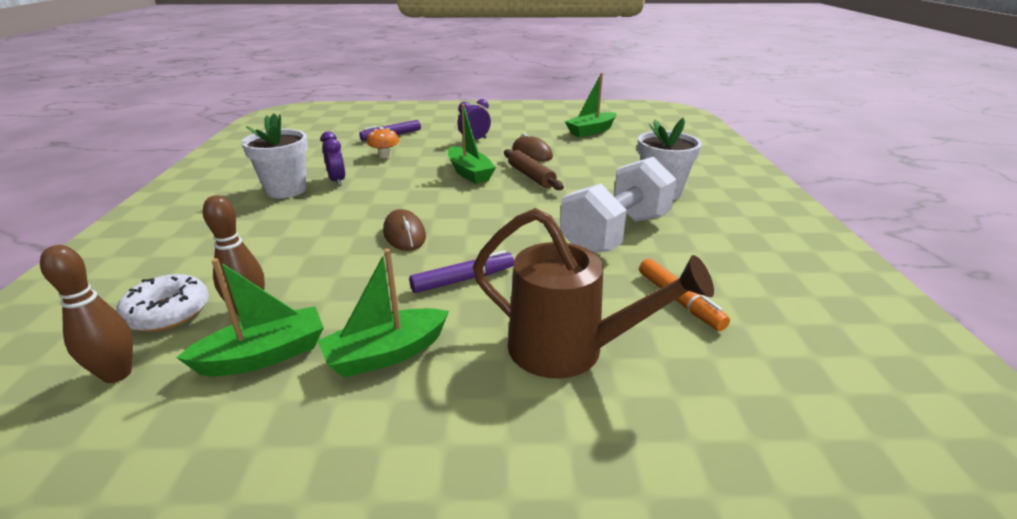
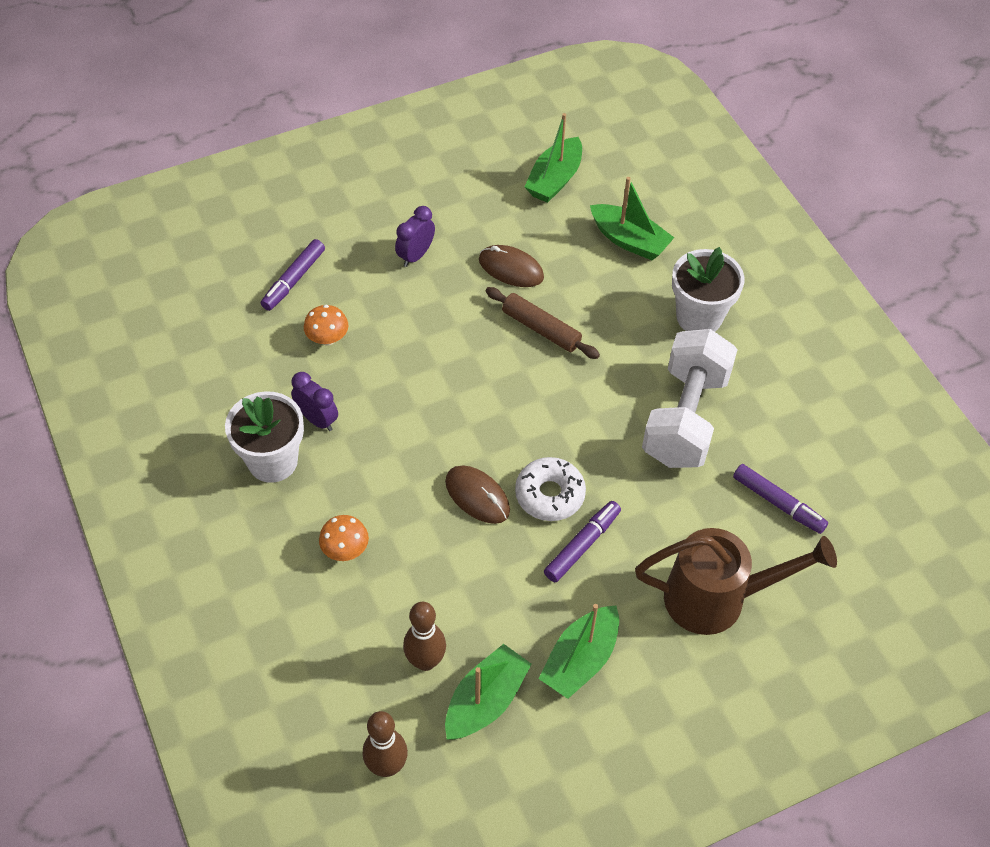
camera: 25 degrees left, 25 degrees up
(168, 312) = (353, 691): white donut -> white donut (549, 494)
(276, 236) = (345, 549): none -> orange mushroom
(469, 173) = (464, 346): green boat -> green boat (629, 240)
(679, 301) = (778, 503): orange marker -> purple marker

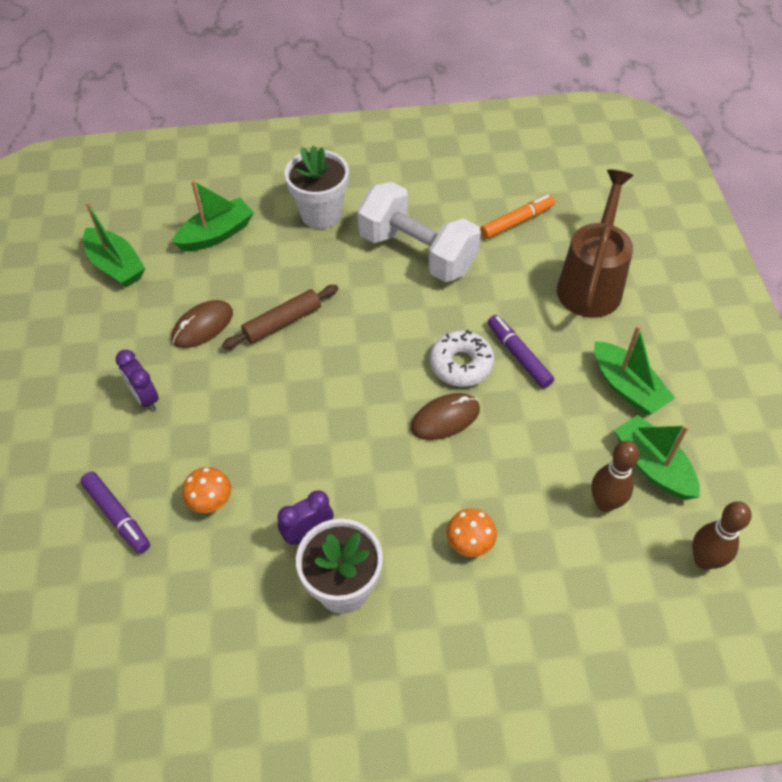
camera: 70 degrees left, 0 degrees up
(778, 503) = (517, 221): purple marker -> orange marker

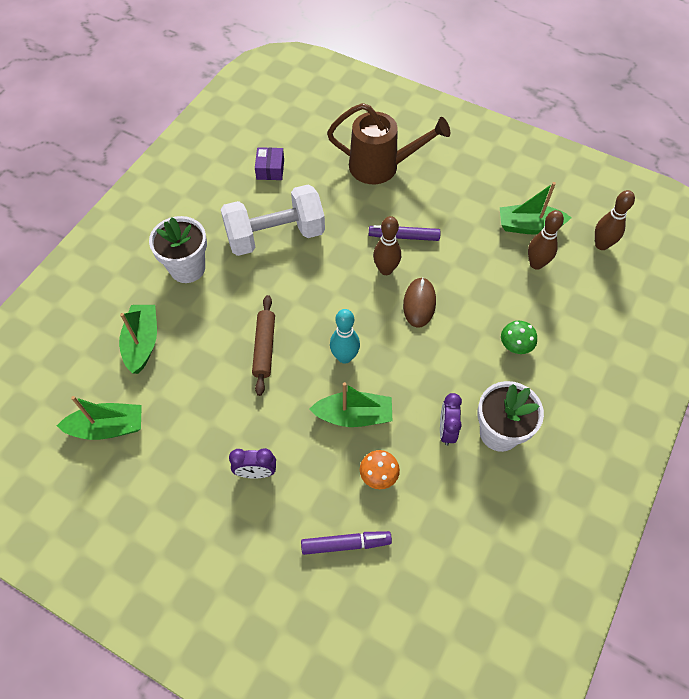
camera: 55 degrees left, 5 degrees up
(203, 326) = (223, 399): brown mouse -> none
(324, 392) = (344, 357): none -> turquoise bowling pin
(461, 364) = (386, 269): white donut -> brown bowling pin
(470, 542) = (515, 346): orange mushroom -> green mushroom
(493, 200) = (270, 169): none -> purple box
(517, 221) = (300, 169): orange marker -> none
(591, 283) = (381, 167): brown watering can -> brown watering can turned 135 degrees clockwise
(627, 387) = (469, 201): green boat -> green boat (354, 416)

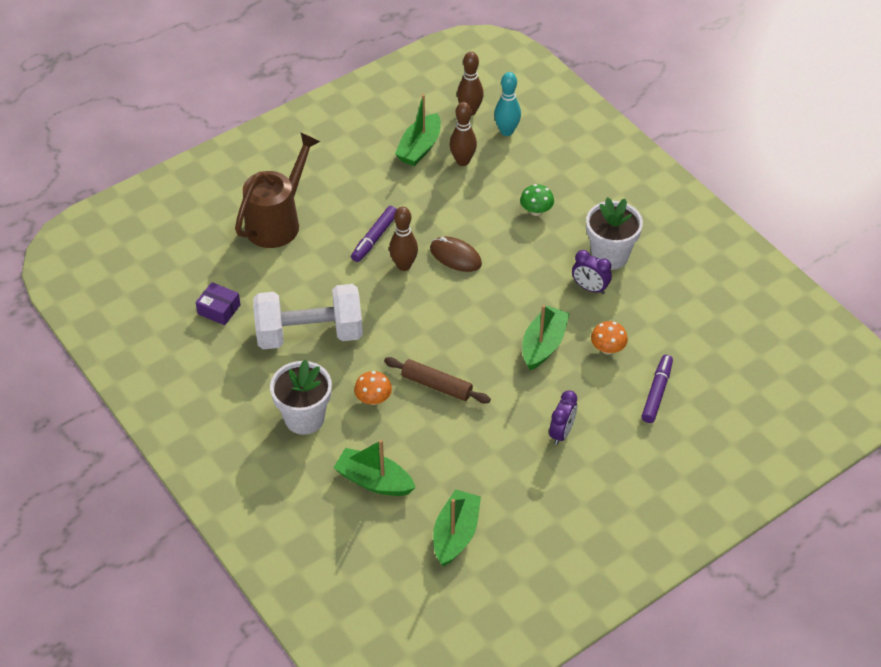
camera: 65 degrees left, 10 degrees down
(228, 307) = (373, 399): none -> orange mushroom
(275, 236) = (309, 334): white dumbbell -> white dumbbell turned 75 degrees clockwise
(344, 357) = (480, 330): turquoise bowling pin -> turquoise bowling pin (506, 131)

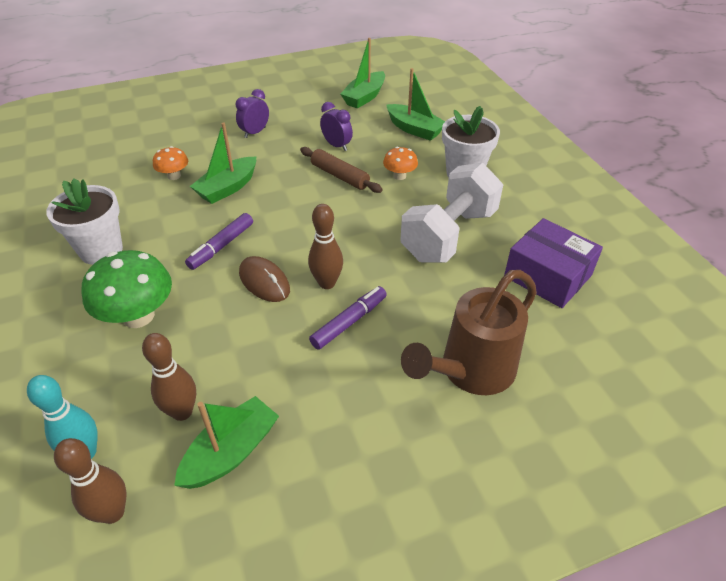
camera: 165 degrees left, 5 degrees down
(219, 309) = (547, 276): purple box -> purple box, size x1.78
(309, 334) = (449, 235): white dumbbell -> white dumbbell turned 60 degrees counterclockwise
(536, 211) = (138, 316): green mushroom -> green mushroom, size x1.89
(590, 288) = (148, 224): purple clock -> purple clock (337, 145)
(656, 392) = (161, 143): purple marker -> purple marker (221, 246)

